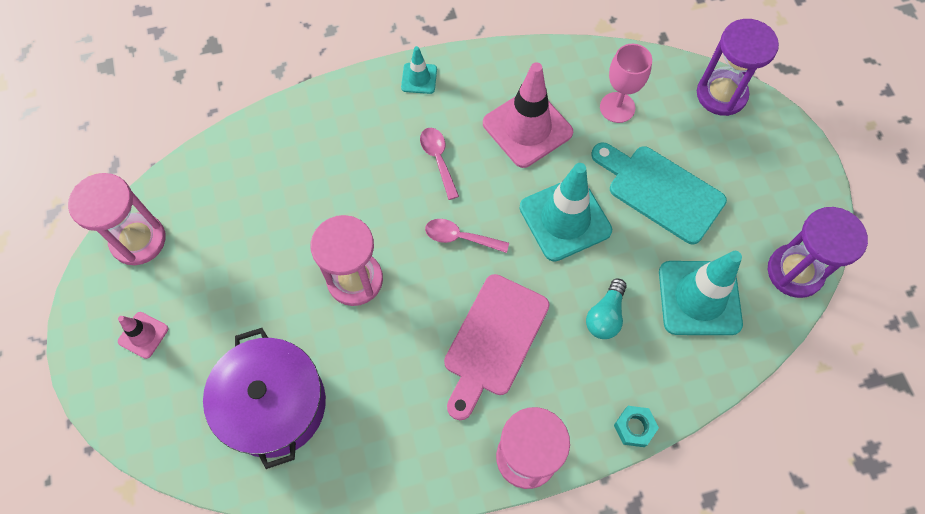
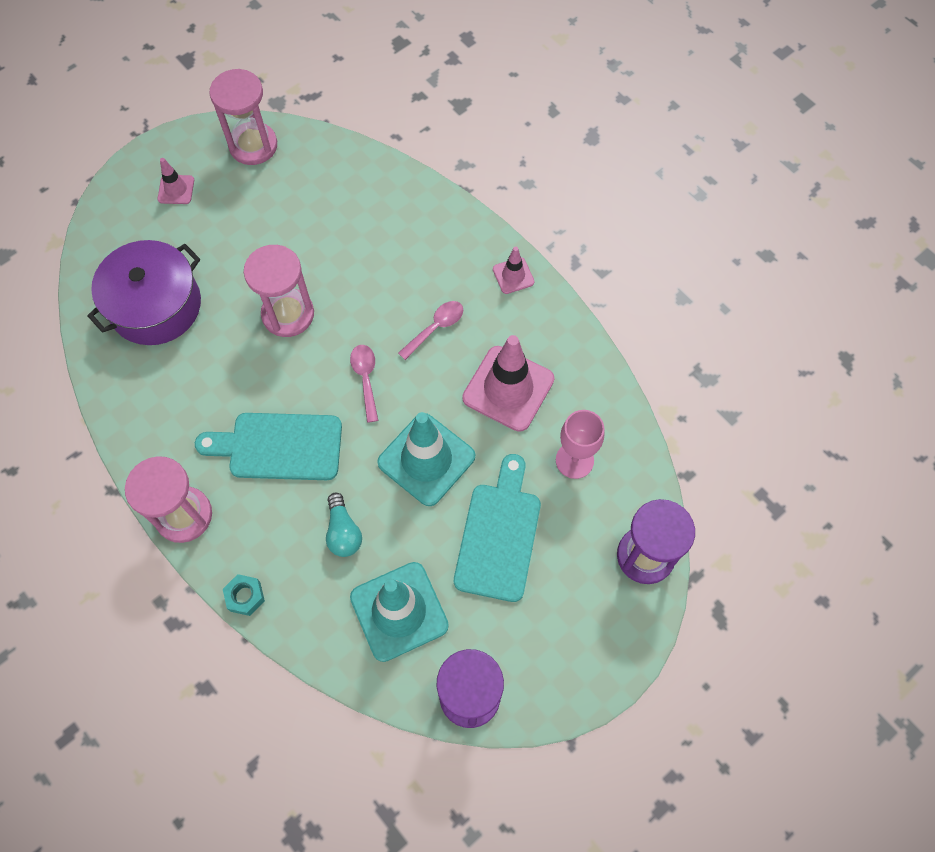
camera: 65 degrees right, 0 degrees up
(419, 78) = (513, 275): turquoise traffic cone -> pink traffic cone
(493, 340) = (279, 446): pink cutting board -> turquoise cutting board
(605, 316) = (343, 532): turquoise light bulb -> turquoise light bulb turned 105 degrees counterclockwise

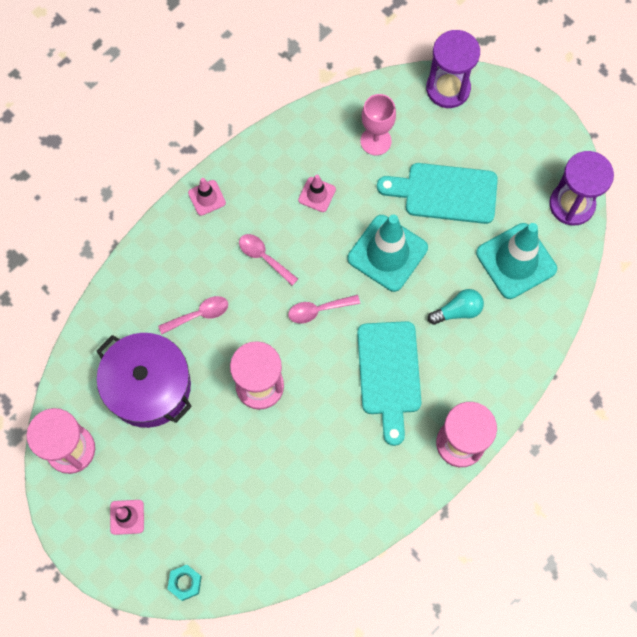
camera: 95 degrees left, 5 degrees up
(155, 305) = (259, 510): purple pot -> purple pot (148, 386)
(245, 596) = (521, 380): turquoise nut -> turquoise nut (185, 583)
(377, 261) = (199, 314): none -> pink spoon
(508, 388) = (317, 194): pink traffic cone -> pink traffic cone, size x0.49

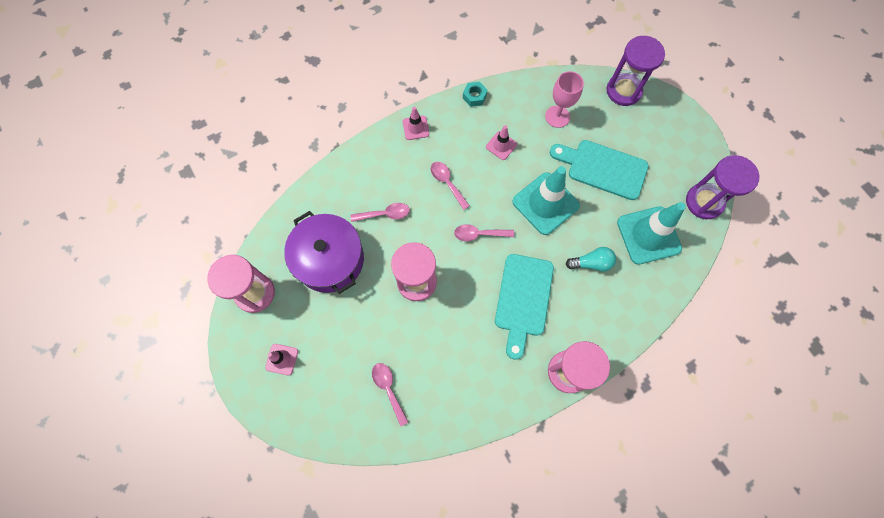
camera: 15 degrees right, 0 degrees up
(185, 583) = (312, 427): turquoise nut -> turquoise nut (474, 96)
(261, 517) = (388, 389): none -> pink spoon

